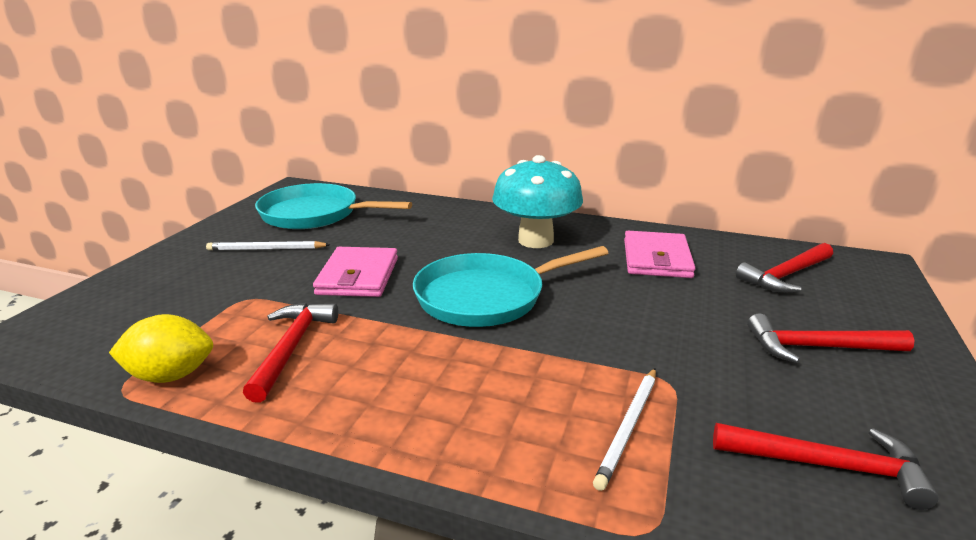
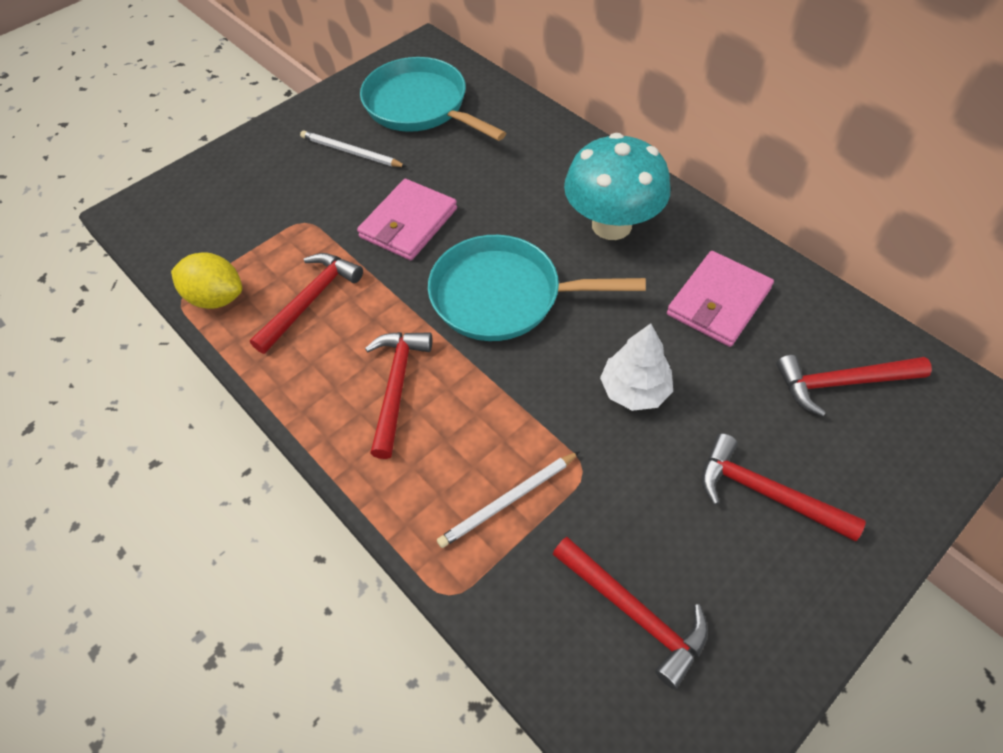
camera: 30 degrees right, 30 degrees up
(438, 381) = (397, 386): none -> red hammer
(653, 320) = (634, 390): none -> white tree

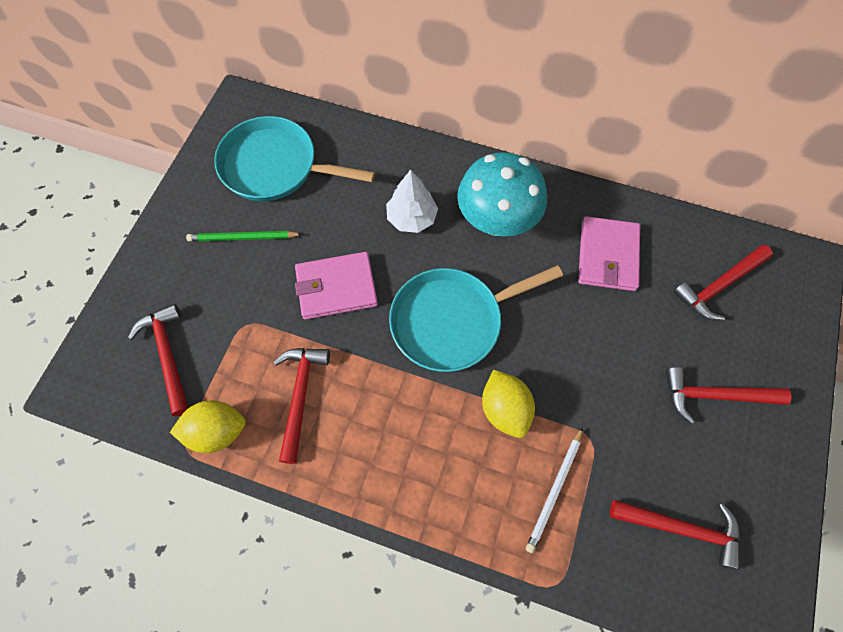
camera: 30 degrees left, 10 degrees up
(351, 152) = (242, 238): white pencil -> green pencil
(397, 386) = (418, 439): red hammer -> red hammer (168, 355)
(408, 223) = (336, 287): pink wallet -> pink wallet turned 75 degrees clockwise
(505, 399) = (505, 409): none -> yellow lemon
(634, 390) = (590, 357): white tree -> white tree (411, 218)

